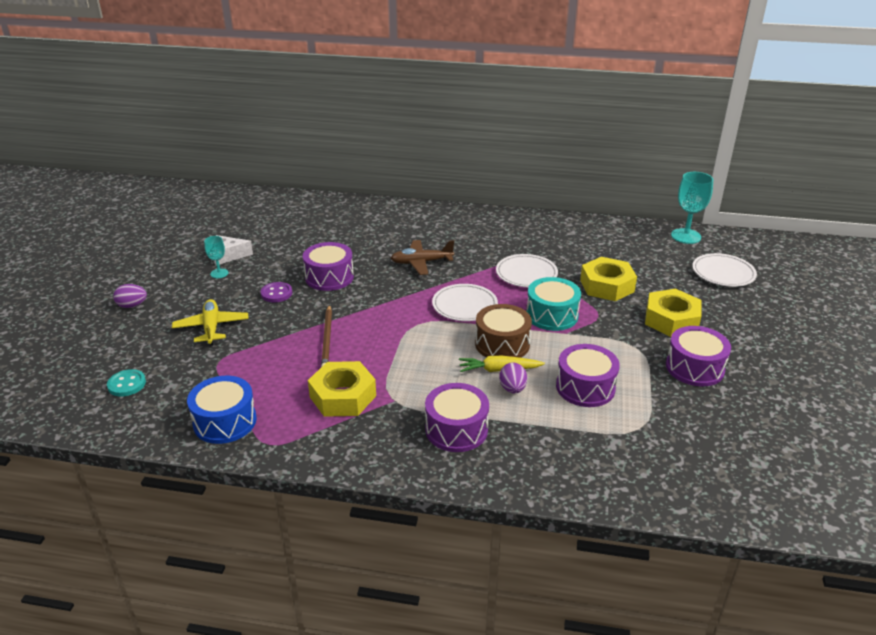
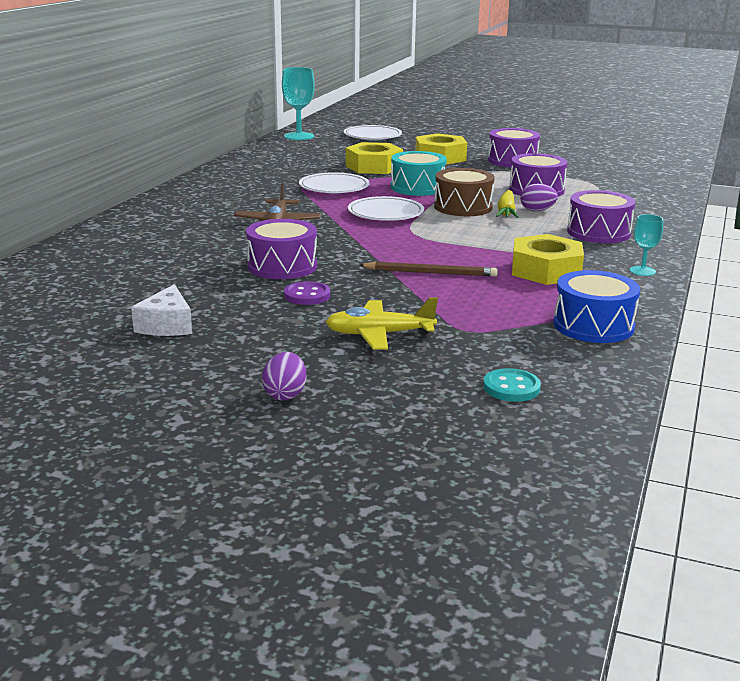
camera: 80 degrees left, 10 degrees down
(219, 273) = (221, 331): turquoise goblet -> turquoise goblet (642, 271)

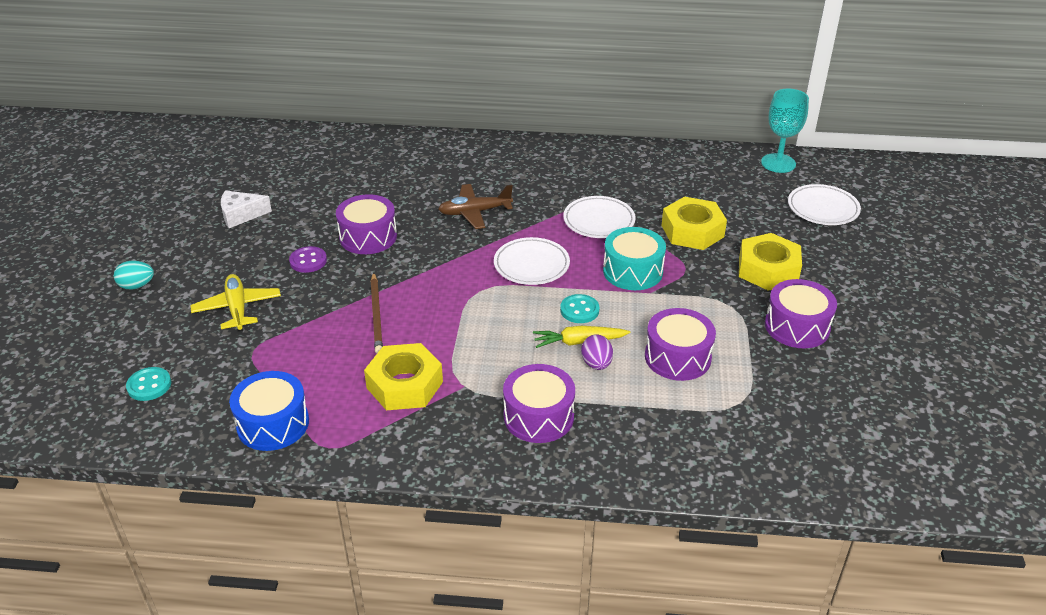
camera: 75 degrees right, 15 degrees up
(285, 394) = (137, 286): purple egg -> turquoise egg
(463, 207) = (579, 310): brown drum -> turquoise button
(642, 271) = (424, 454): turquoise goblet -> none

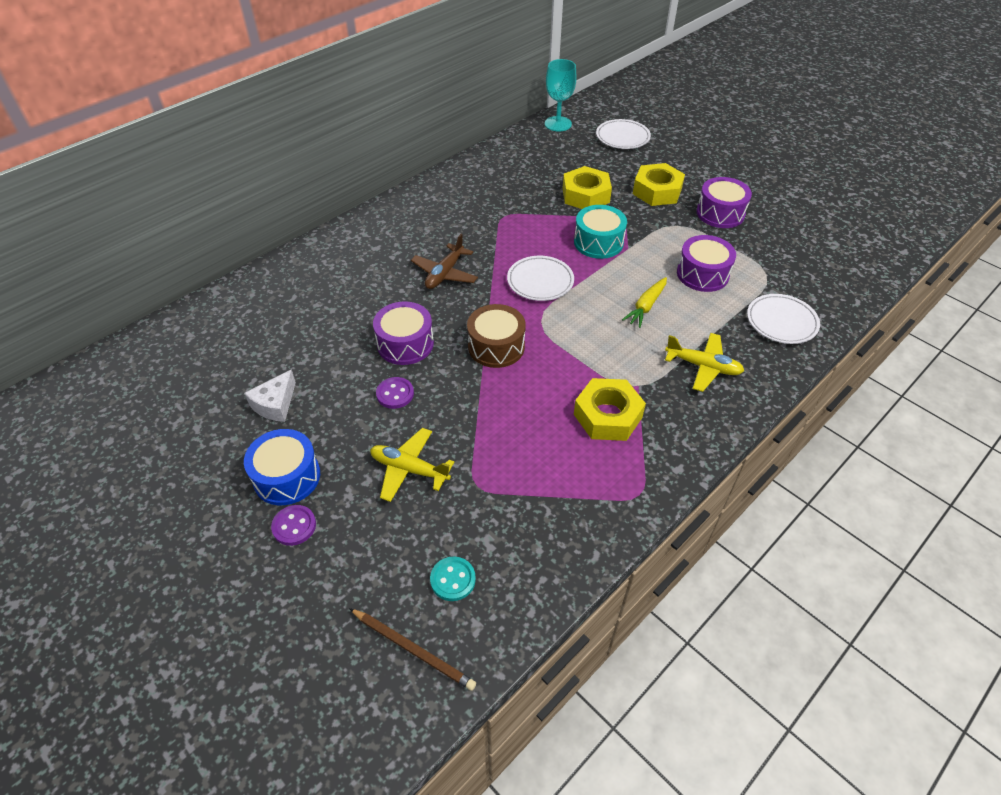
camera: 50 degrees left, 10 degrees up
(137, 286) = (294, 526): turquoise egg -> purple button
(273, 424) = (582, 516): blue drum -> blue drum (287, 477)
(376, 315) = (510, 389): brown pencil -> brown pencil (413, 650)
(419, 282) = (496, 346): none -> brown drum
(538, 416) = (703, 366): purple drum -> yellow plane
(579, 310) = (613, 288): turquoise button -> none
(596, 364) = (675, 311): purple egg -> none
(599, 221) = (527, 225): white plate -> white plate (781, 322)

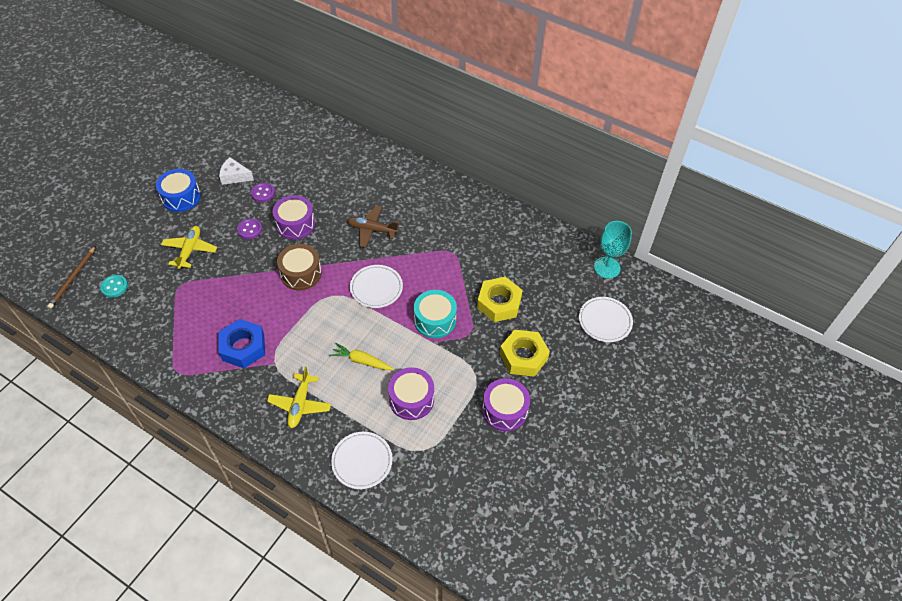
camera: 75 degrees right, 5 degrees up
(294, 526) = (148, 210): purple button -> purple button (263, 193)
(608, 416) = (243, 347): yellow nut -> blue nut

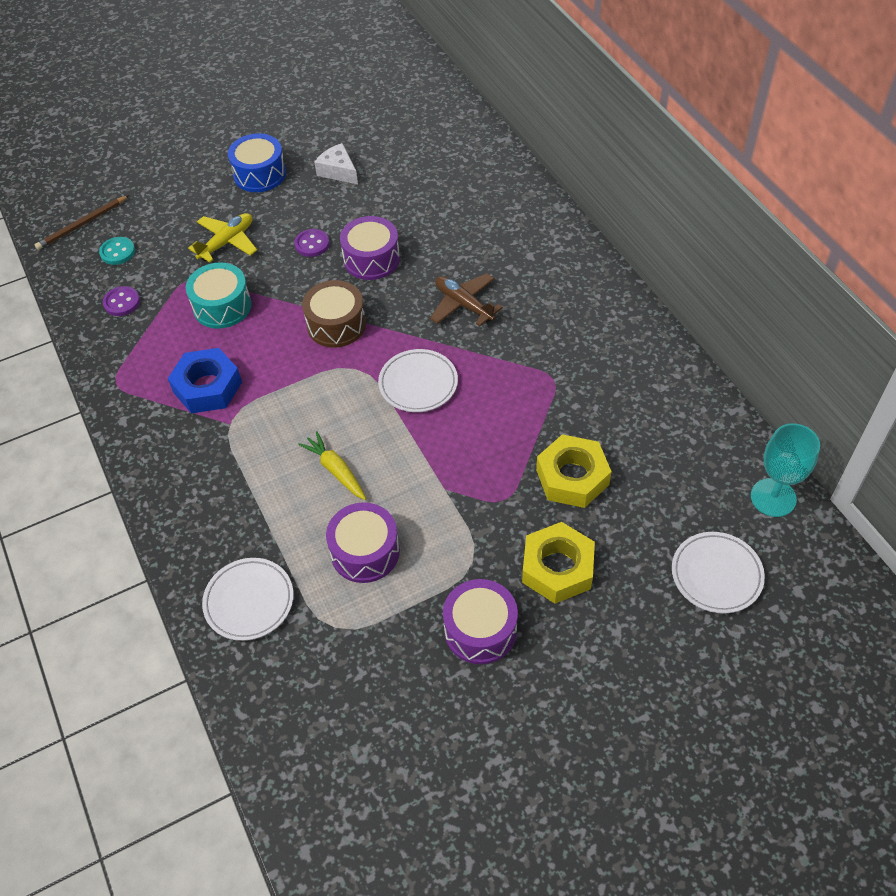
camera: 35 degrees right, 0 degrees up
(263, 193) = (358, 204): purple button -> purple button (122, 302)
(300, 404) = (225, 490): yellow plane -> none
(435, 320) = (467, 460): turquoise drum -> turquoise drum (222, 306)

